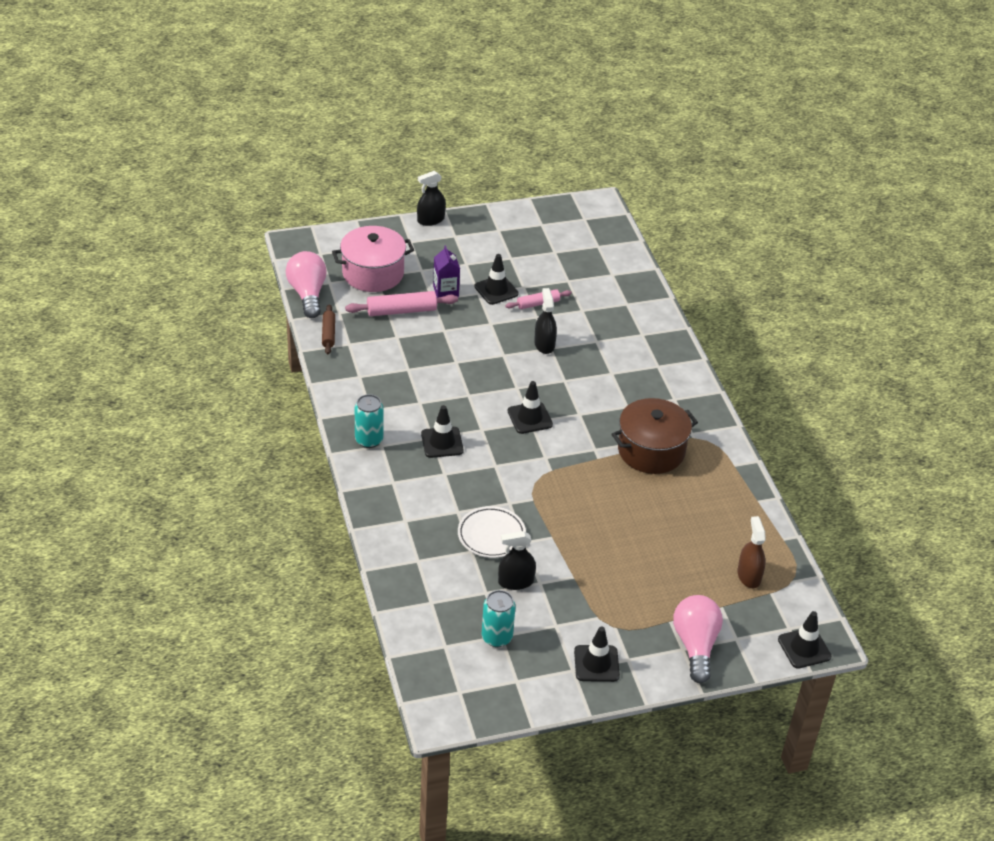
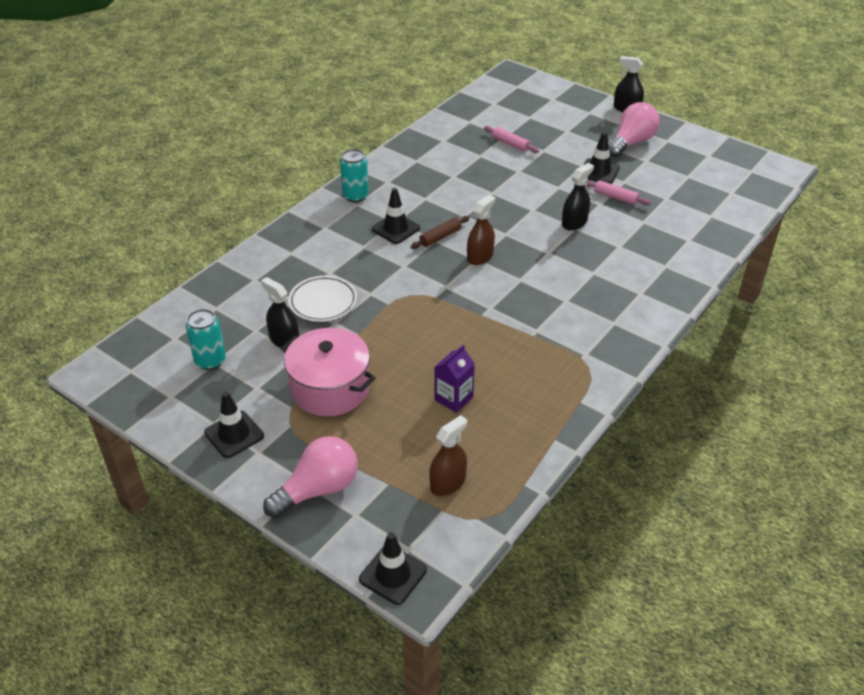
camera: 55 degrees right, 0 degrees up
(308, 294) = (469, 101): pink light bulb -> pink light bulb (631, 142)
(328, 333) = (441, 128): brown rolling pin -> brown rolling pin (440, 237)
(373, 273) = (530, 114): pink pot -> pink pot (330, 388)
(401, 311) = (510, 144): pink rolling pin -> pink rolling pin, size x0.63
(445, 291) = (561, 151): purple carton -> purple carton (454, 398)
(530, 418) = (480, 256): black traffic cone -> brown spray bottle
(651, 450) = (531, 340): brown pot -> none

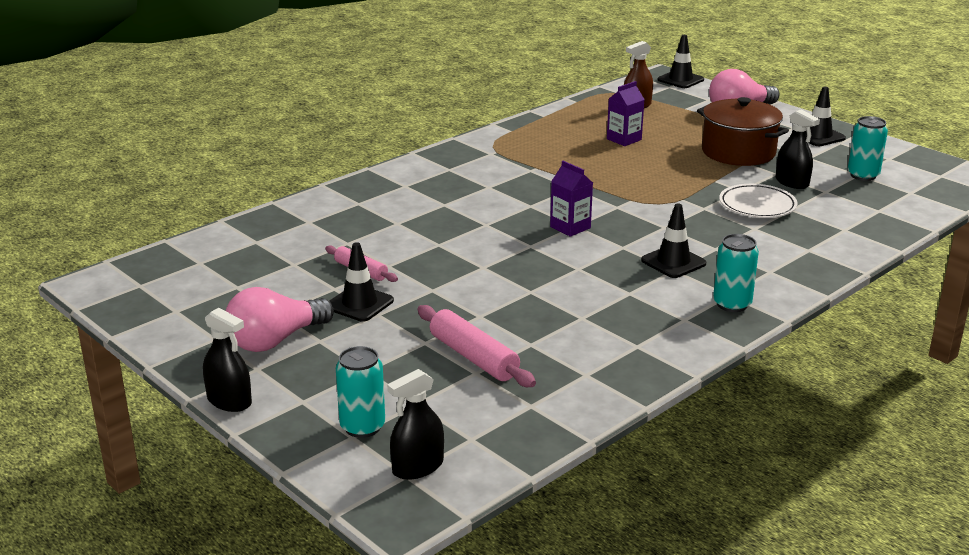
camera: 170 degrees left, 15 degrees down
(330, 388) = (738, 152): pink pot -> brown pot
(440, 237) = (615, 249): brown rolling pin -> none
(480, 256) = (570, 227): brown spray bottle -> purple carton
(510, 144) = (473, 357): pink rolling pin -> pink rolling pin, size x1.59
(550, 103) = (362, 427): none -> turquoise can
(574, 223) = (436, 249): black spray bottle -> black spray bottle (418, 467)

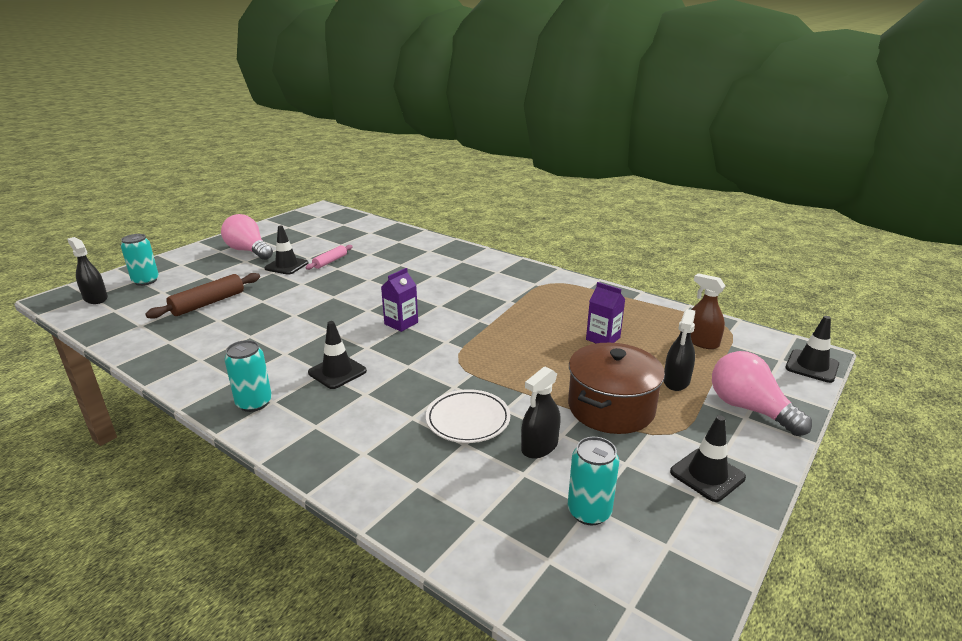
camera: 80 degrees right, 0 degrees up
(229, 401) = (190, 249): black spray bottle -> black spray bottle (676, 381)
(473, 357) = (208, 303): pink rolling pin -> brown rolling pin

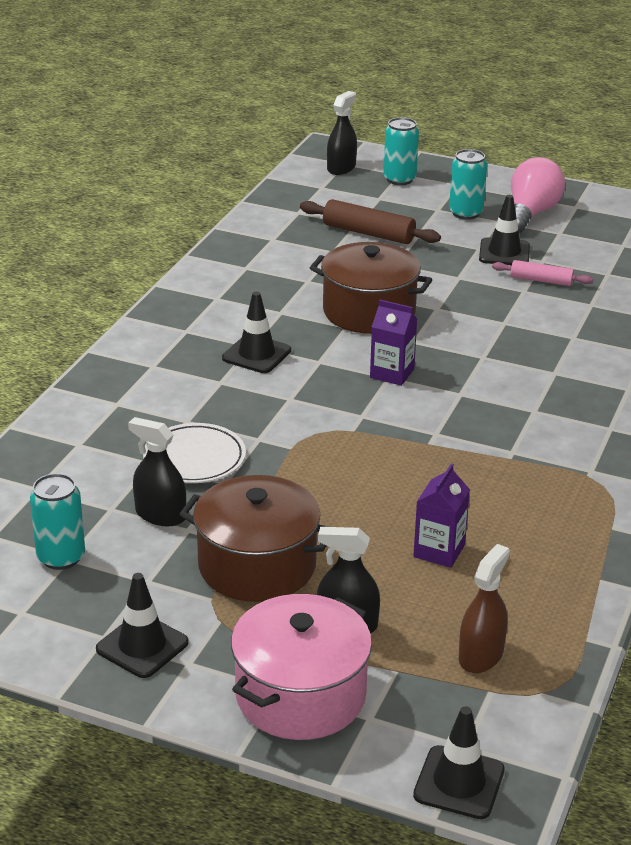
camera: 75 degrees right, 5 degrees up
(254, 403) = (179, 321): turquoise can -> turquoise can (465, 213)
(316, 319) = (369, 311): none -> brown pot
(749, 409) = (300, 695): pink light bulb -> pink pot

